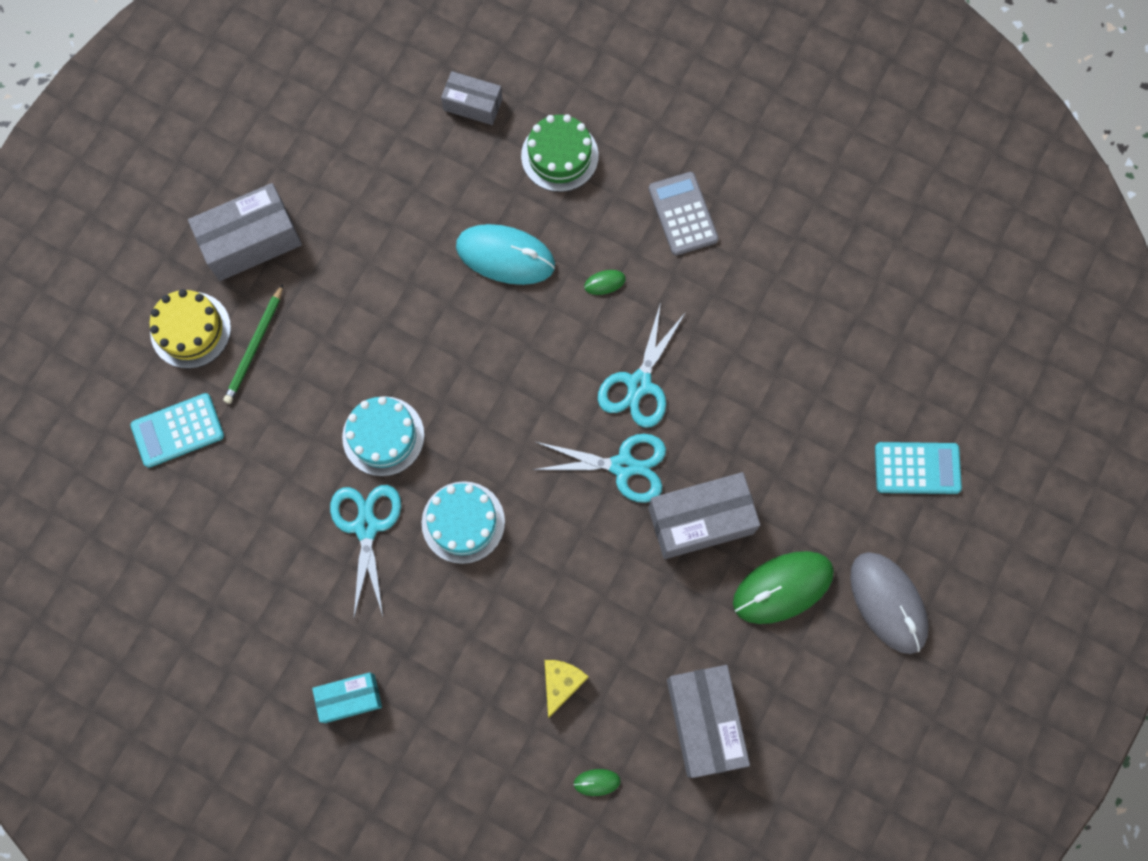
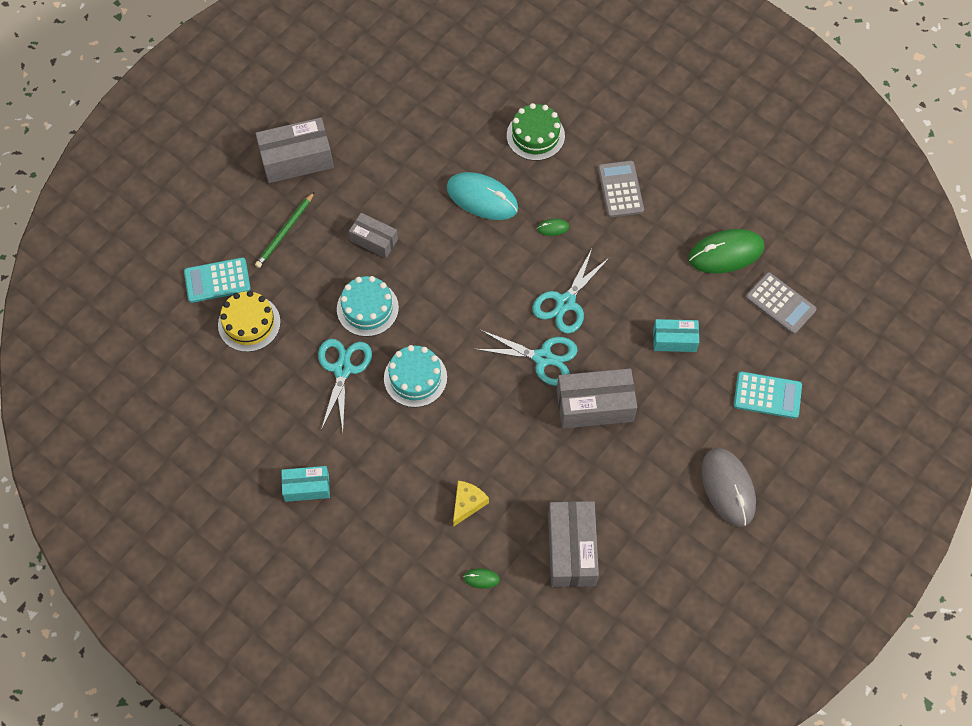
camera: 10 degrees right, 10 degrees down
(190, 330) = (240, 213): yellow cake -> yellow cake (249, 323)
(473, 104) = (478, 91): grey box -> grey box (374, 240)
(782, 587) = (648, 463): green mouse -> green mouse (726, 253)
(787, 412) = (674, 340): none -> turquoise box
(913, 339) = (780, 303): none -> grey calculator

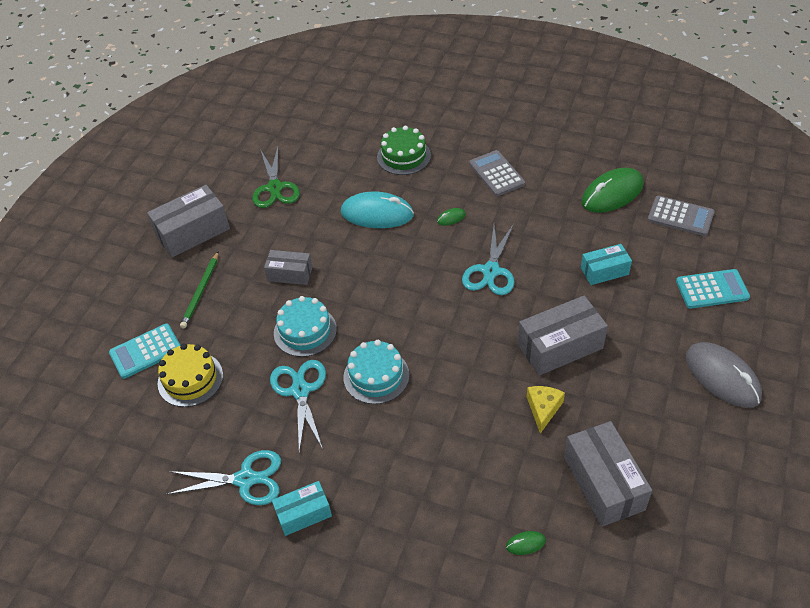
camera: 15 degrees left, 15 degrees down
(393, 132) = (275, 188): none -> green scissors
(467, 503) = (478, 474): yellow cheese -> yellow cheese (543, 409)
(543, 358) = (491, 321): turquoise scissors -> turquoise scissors (245, 479)

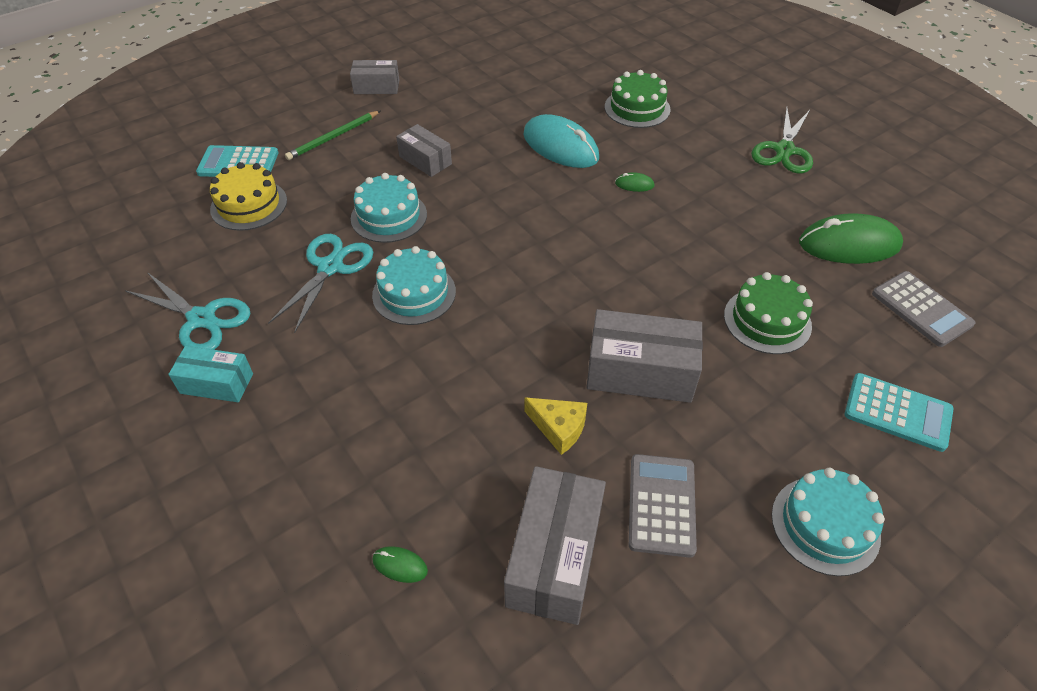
camera: 30 degrees right, 0 degrees up
(193, 232) = (376, 87): grey box -> grey box, size x0.60
(275, 188) = (485, 83): green scissors -> green scissors (784, 150)
(491, 271) = (630, 255): turquoise scissors -> none
(496, 174) = (724, 165): grey calculator -> grey calculator (661, 505)
(543, 409) = (559, 428): yellow cheese -> yellow cheese turned 75 degrees clockwise
(604, 271) = (767, 320): turquoise box -> green cake
(722, 377) = (825, 525): grey mouse -> turquoise cake

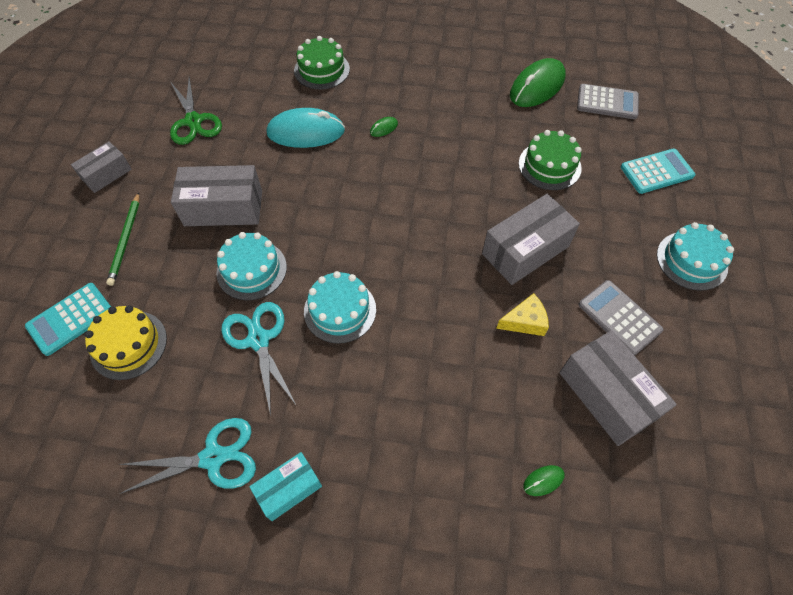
camera: 45 degrees left, 10 degrees up
(425, 160) = (223, 208): grey box -> grey box, size x1.66
(784, 150) = (440, 45): green scissors -> green scissors (193, 121)

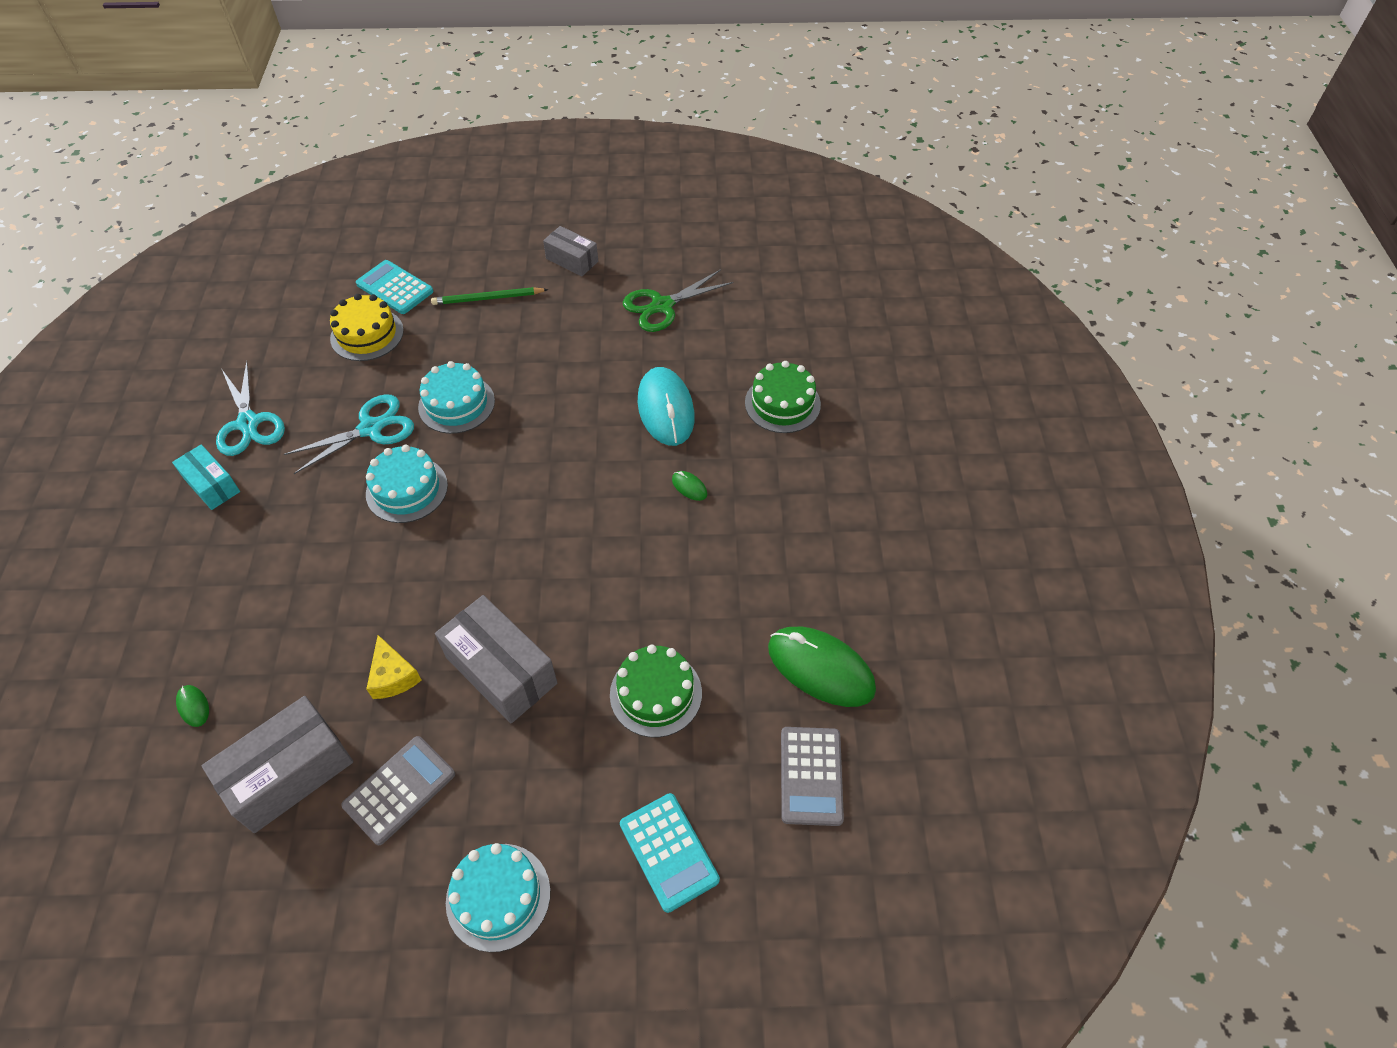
camera: 80 degrees right, 5 degrees down
(223, 208) = (537, 362): grey box -> none

